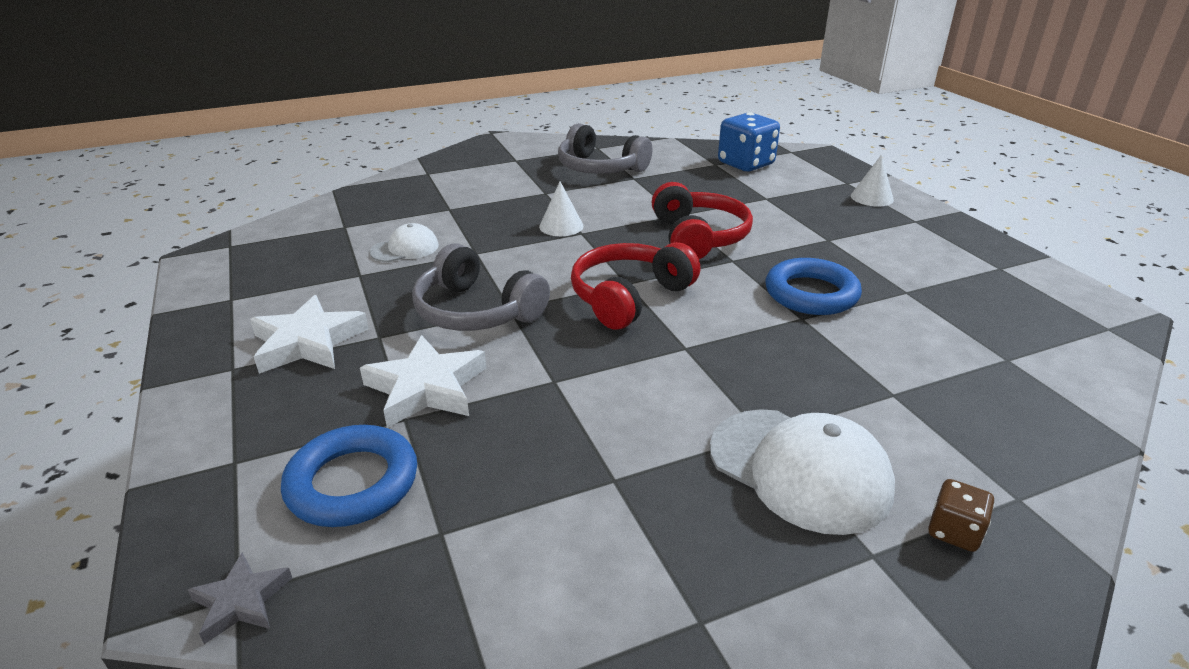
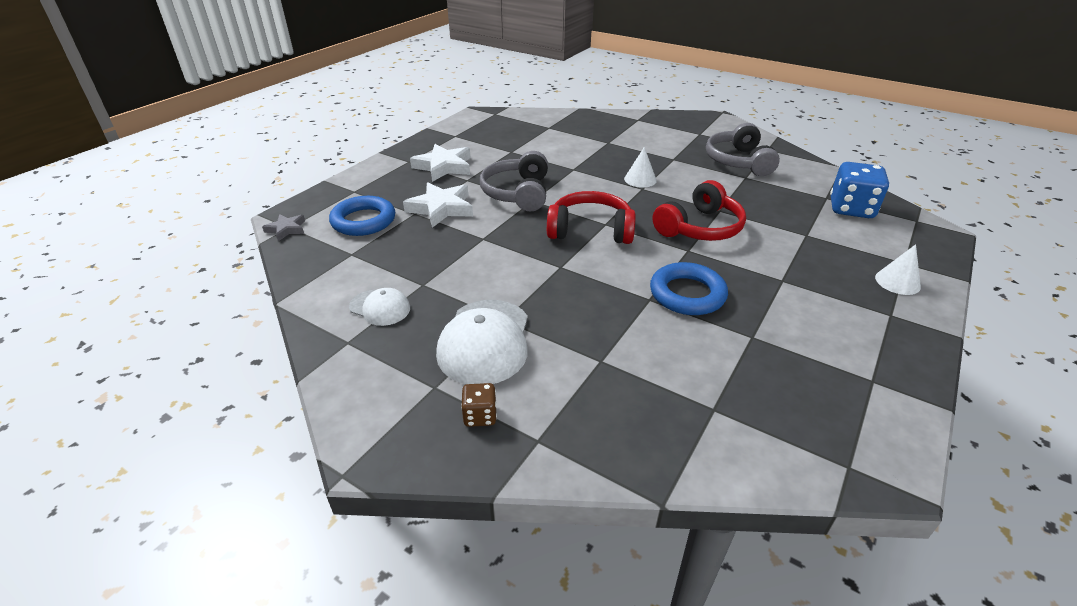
camera: 55 degrees right, 5 degrees up
(405, 249) = (550, 150): white cap -> white cap (380, 308)

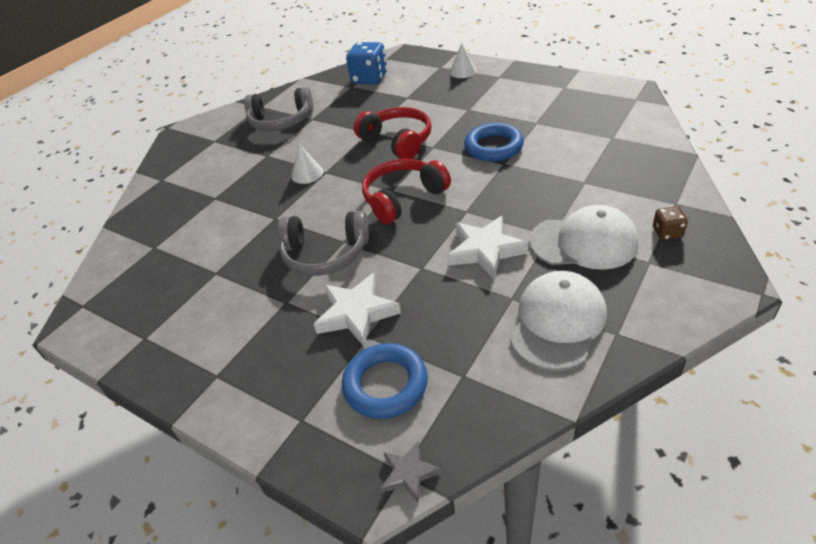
camera: 85 degrees left, 5 degrees up
(380, 308) = (557, 322): white cap -> white cap, size x1.79
(444, 167) = (244, 332): white star -> white star (485, 250)
(590, 230) = (403, 198): red headphones -> red headphones turned 45 degrees clockwise

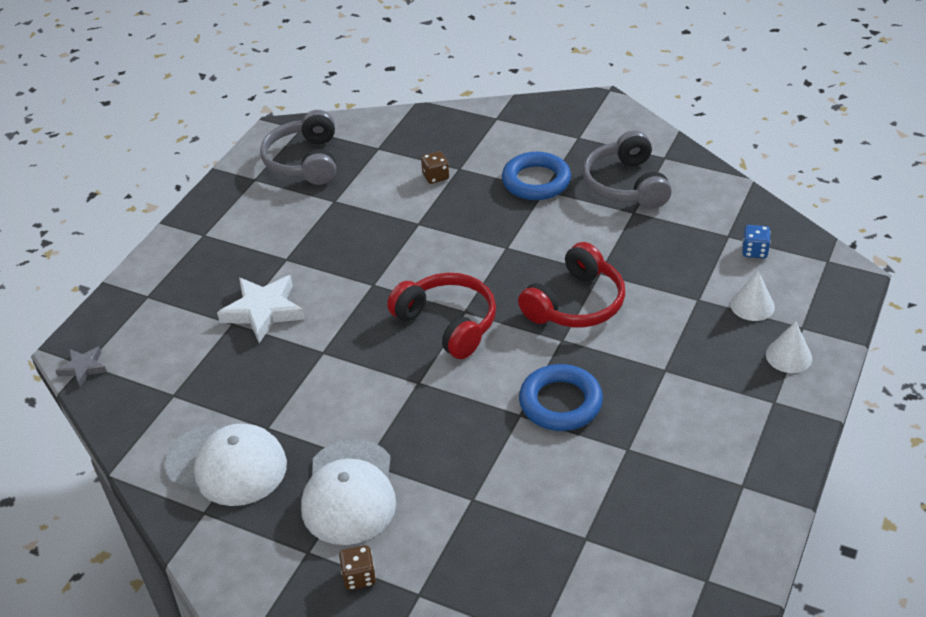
camera: 80 degrees right, 0 degrees up
(218, 210) = (435, 176): none -> brown dice
(307, 173) = (503, 232): white cone -> white cone (752, 305)
(325, 254) = (353, 274): grey headphones -> grey headphones (305, 161)
(369, 78) = (754, 251): blue dice -> blue dice, size x0.51
(385, 384) = (173, 343): blue ring -> blue ring (536, 181)
(485, 250) = (345, 403): white star -> none

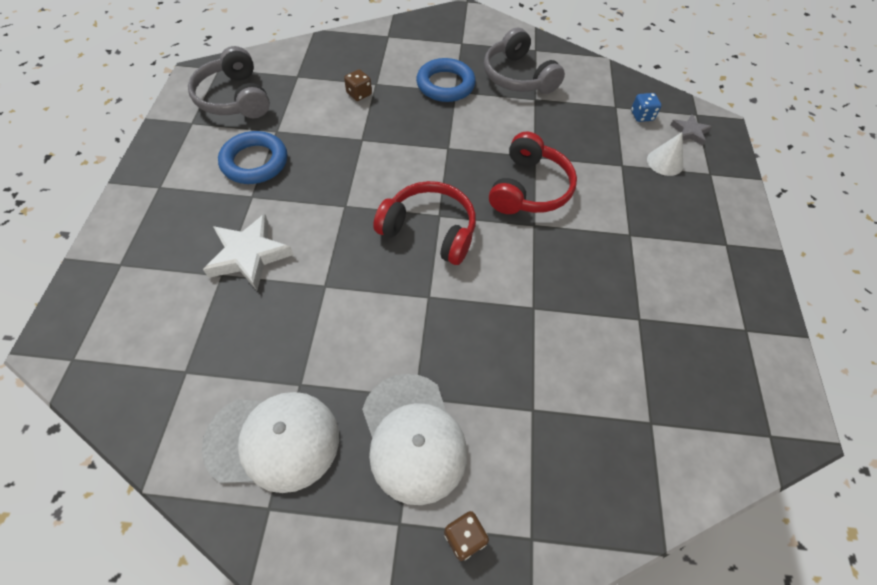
camera: 25 degrees left, 15 degrees up
(83, 368) = (71, 364): grey star -> grey star (689, 132)
(560, 403) = (562, 287): blue ring -> blue ring (254, 162)
(788, 356) = (715, 201): white cone -> none

